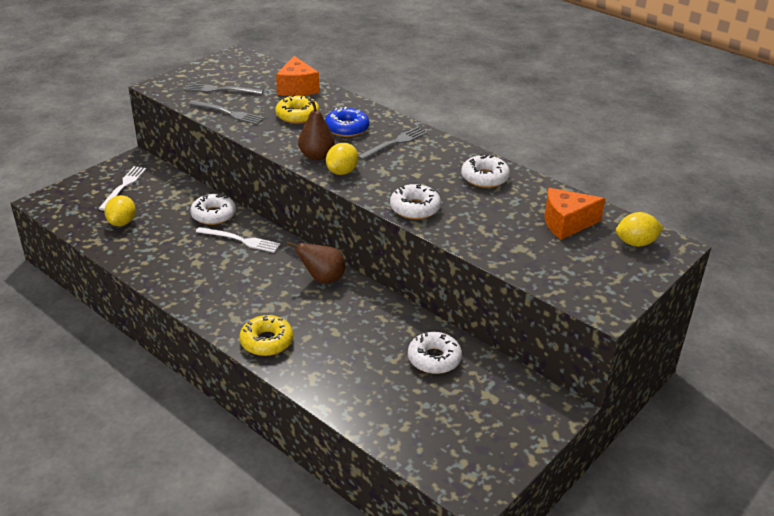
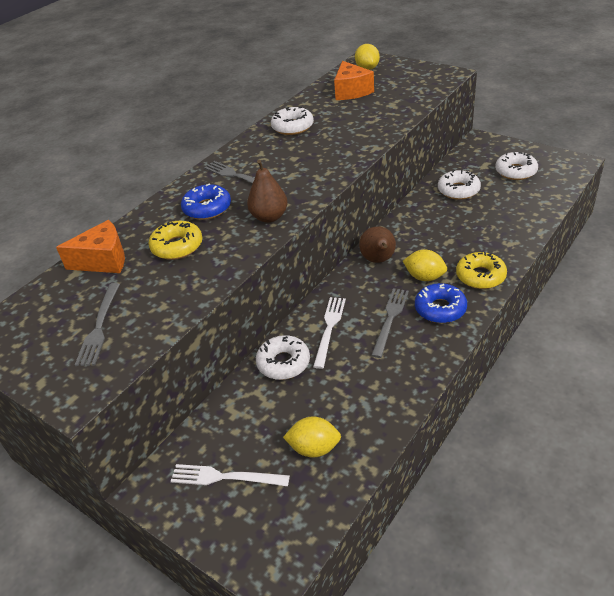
camera: 90 degrees left, 5 degrees up
(228, 113) = (169, 303): grey fork -> grey fork (390, 319)
(232, 305) = (440, 309): none -> blue donut
(342, 172) = (298, 197): yellow lemon -> yellow lemon (424, 277)
(415, 208) = (352, 151): white donut -> white donut (515, 171)

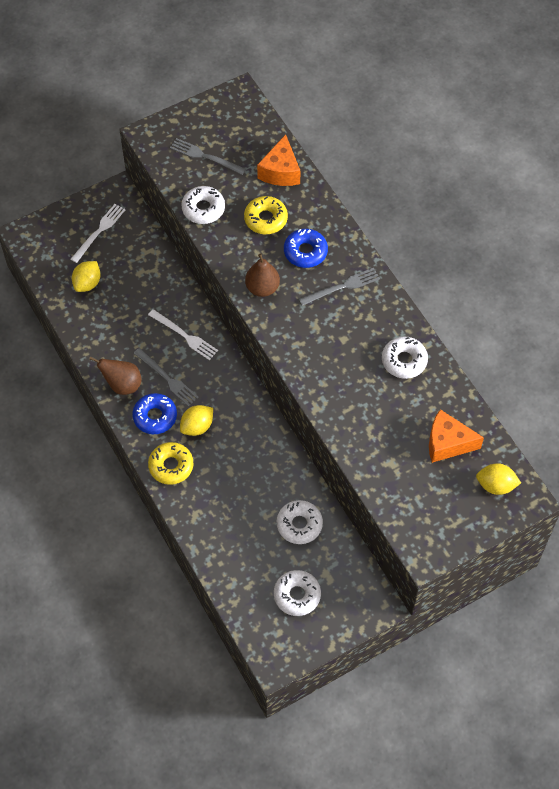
camera: 110 degrees right, 20 degrees up
(283, 363) = (170, 294): white donut -> white donut (203, 209)
(378, 260) = (240, 405): brown pear -> brown pear (122, 385)

